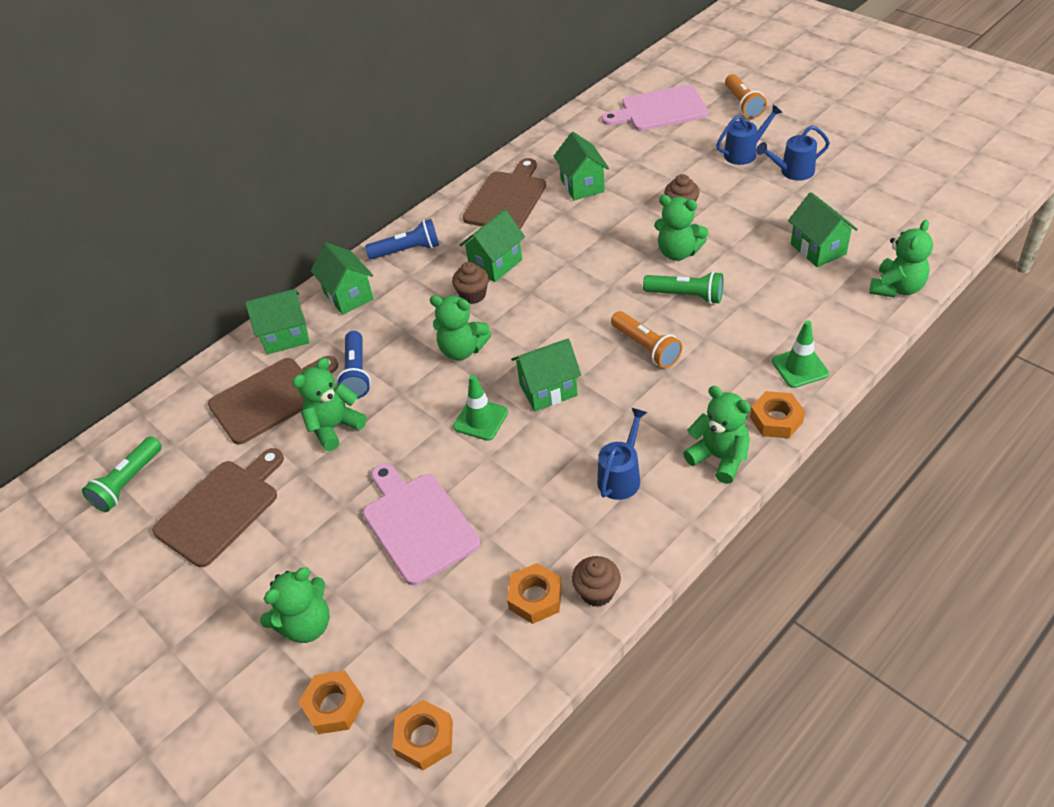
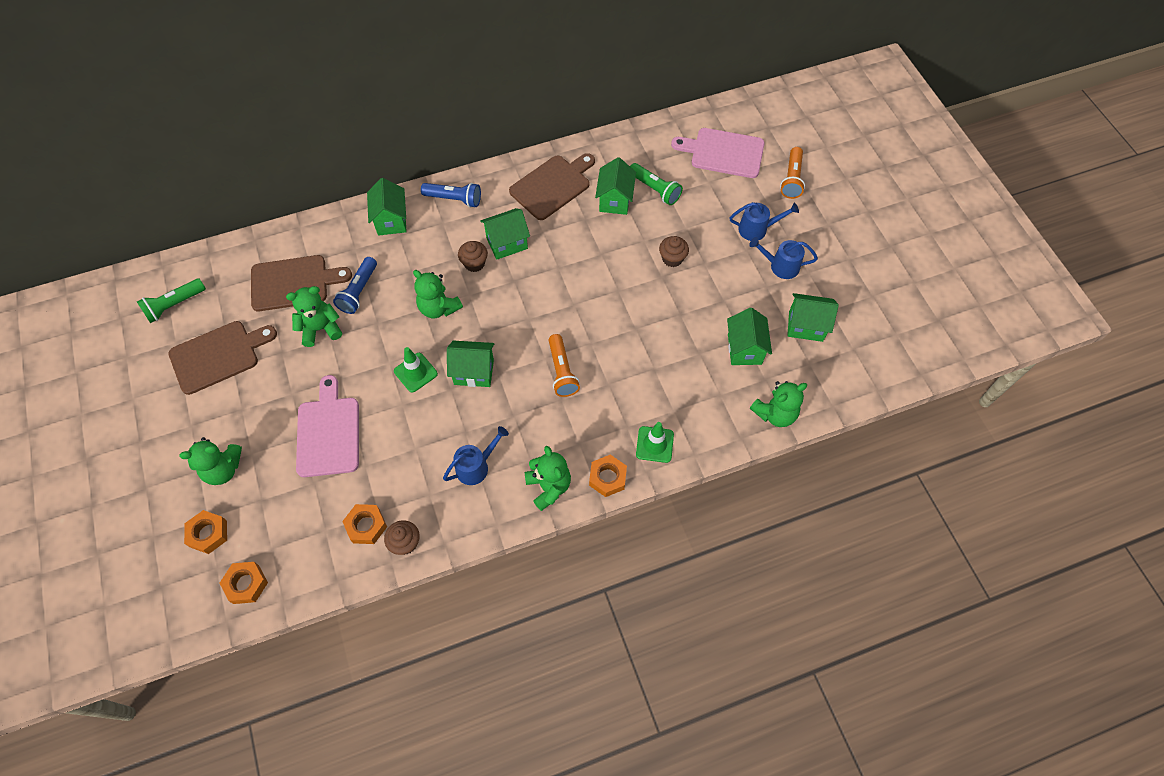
camera: 20 degrees right, 15 degrees up
(286, 336) = (331, 235): green house -> green house (805, 326)
(678, 252) = (641, 299): green teddy bear -> none
(686, 296) = (620, 341): green flashlight -> green flashlight (655, 189)

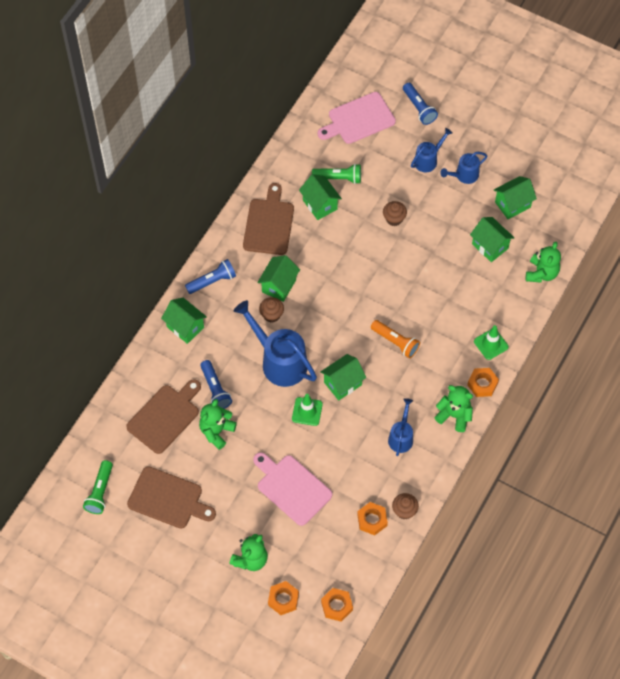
camera: 40 degrees left, 0 degrees up
(218, 355) = (168, 499): brown cutting board -> brown cutting board turned 90 degrees clockwise
(438, 308) = (279, 361): green teddy bear -> blue watering can
(791, 179) = (419, 108): orange flashlight -> blue flashlight

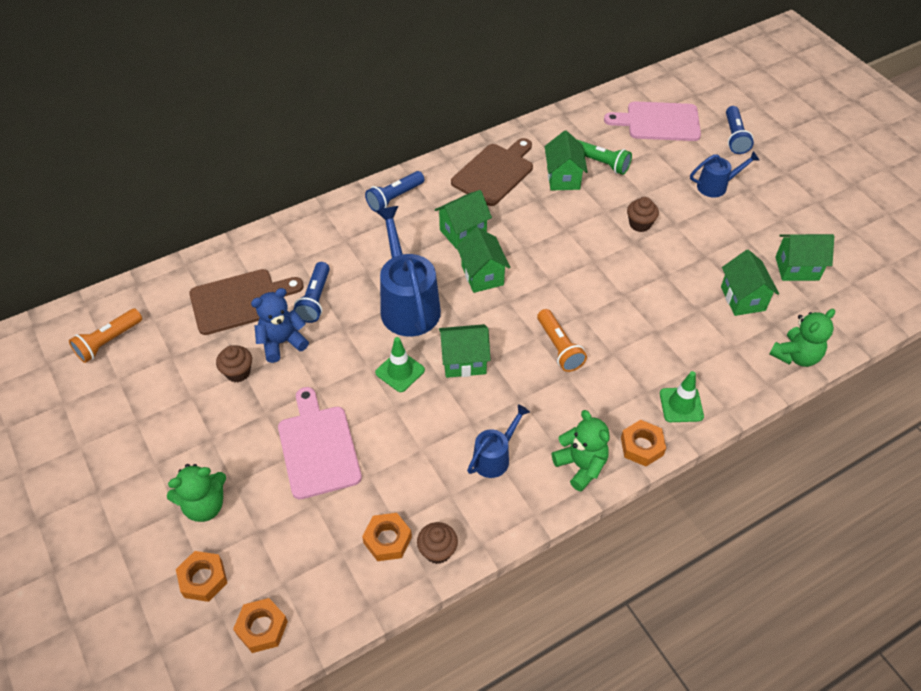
camera: 30 degrees right, 10 degrees down
(100, 492) = (108, 342): green flashlight -> orange flashlight
(168, 499) = (171, 386): brown cutting board -> none
(185, 327) = (332, 226): green house -> green house (482, 275)
(212, 281) = (394, 198): blue flashlight -> blue flashlight turned 135 degrees clockwise
(216, 431) = (282, 342): green teddy bear -> blue teddy bear
(271, 315) = (434, 256): brown cupcake -> brown cupcake (238, 372)
(464, 175) = (751, 216): blue watering can -> none

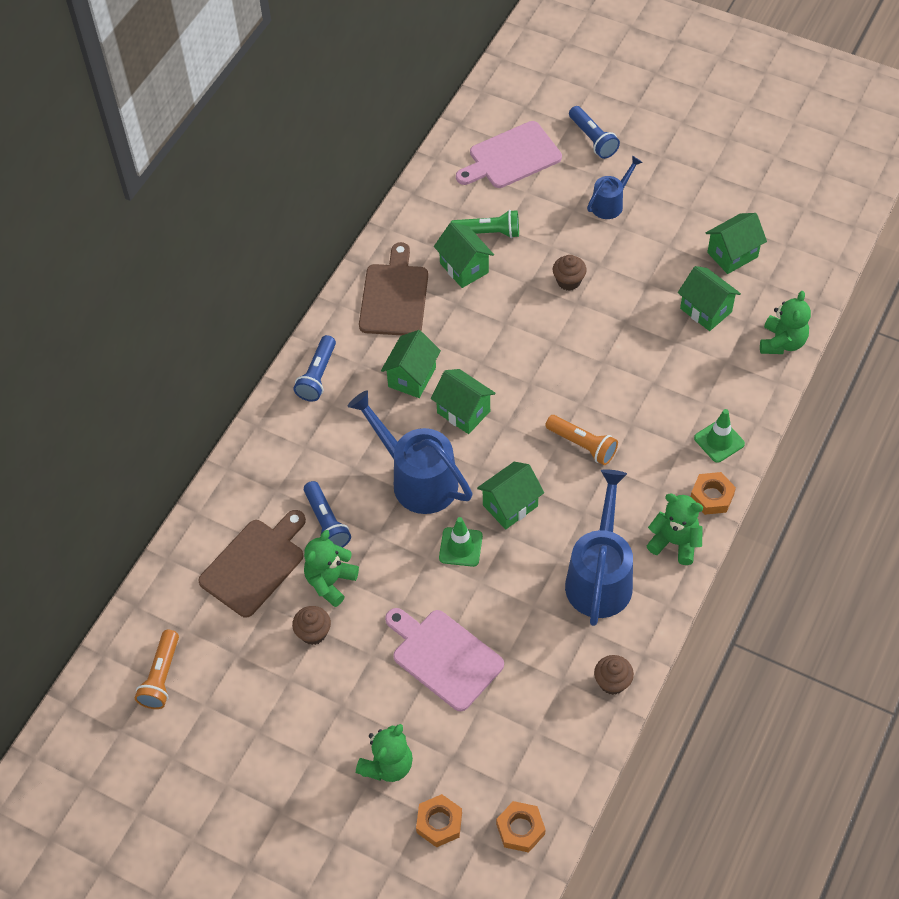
camera: 30 degrees left, 5 degrees up
(282, 342) = (330, 582): blue teddy bear -> green teddy bear
(387, 540) = (565, 698): orange nut -> none
(495, 457) = (600, 576): blue watering can -> blue watering can, size x1.84

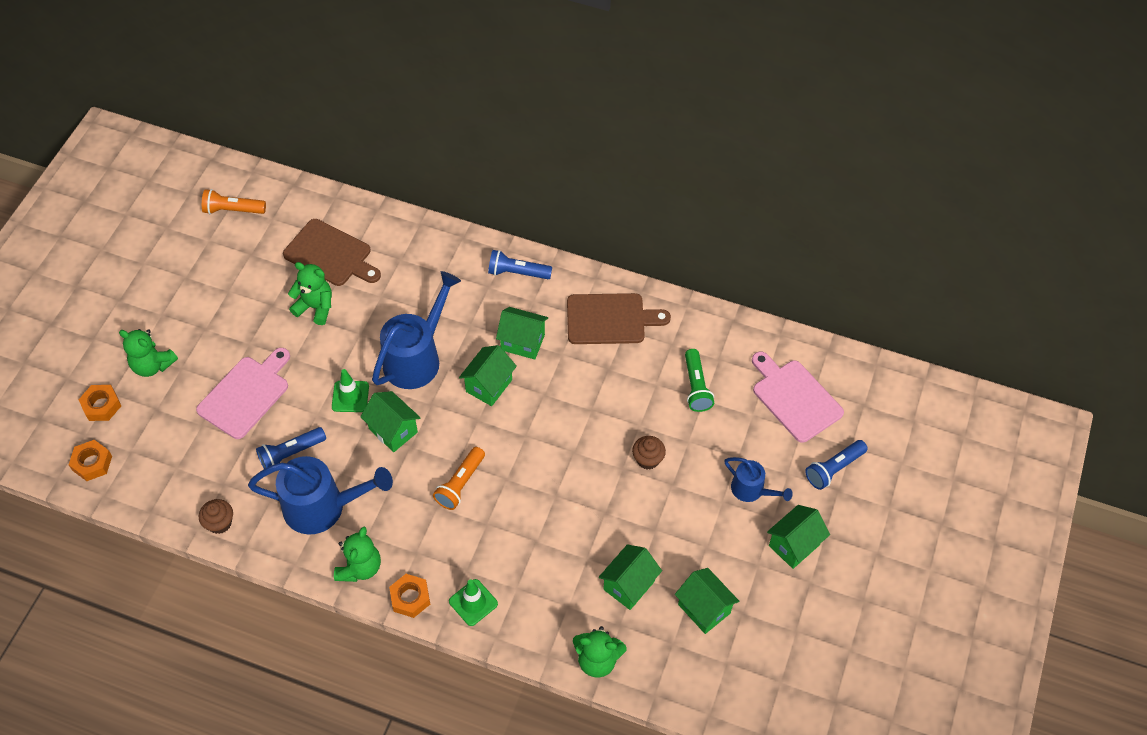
camera: 80 degrees right, 0 degrees up
(313, 633) = (269, 301): brown cupcake -> none
(326, 522) = (371, 297): blue flashlight -> blue flashlight (291, 453)
(464, 268) = (650, 371): green house -> green house (794, 545)

